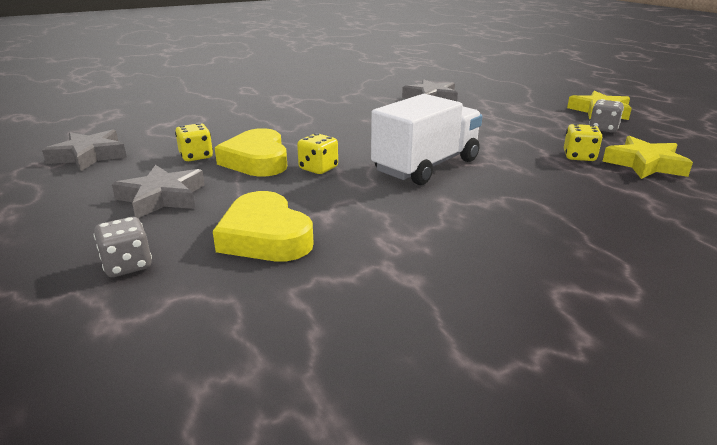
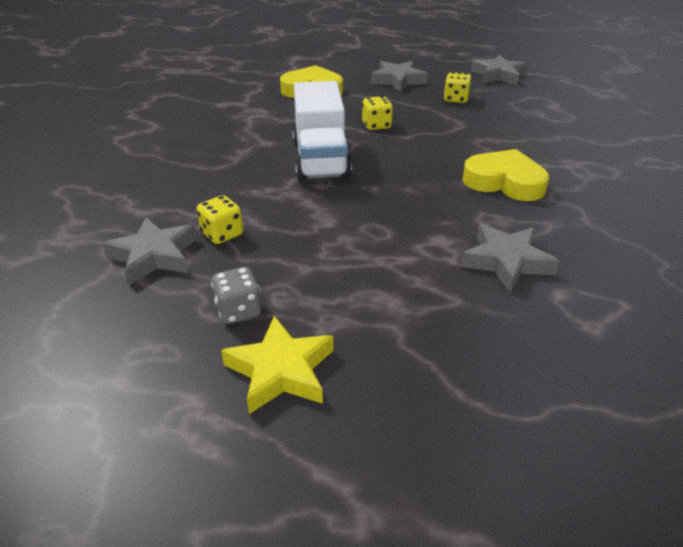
camera: 130 degrees right, 10 degrees up
(127, 265) = (334, 64): grey dice -> none
(257, 160) = (421, 113): yellow heart -> yellow heart (504, 182)
(645, 164) = (154, 256): yellow star -> grey star

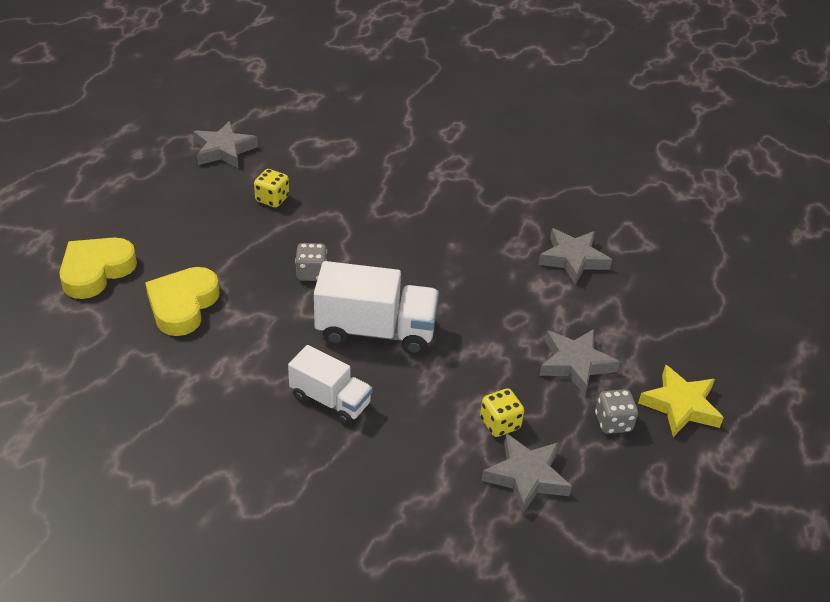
camera: 80 degrees left, 5 degrees up
(232, 152) = (330, 400): none -> white truck
(376, 125) = (311, 273): yellow dice -> grey dice
(397, 80) = (194, 227): grey star -> grey star (575, 364)
(504, 182) = (458, 222): yellow heart -> yellow heart (96, 271)

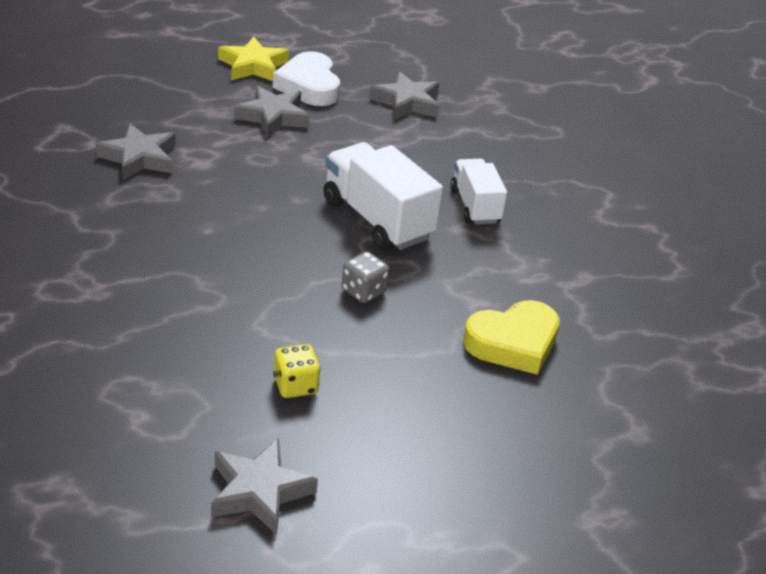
camera: 135 degrees left, 5 degrees down
(96, 271) = (566, 434): yellow heart -> none
(500, 423) = (379, 127): yellow dice -> none
(613, 422) = (309, 86): grey dice -> white heart

